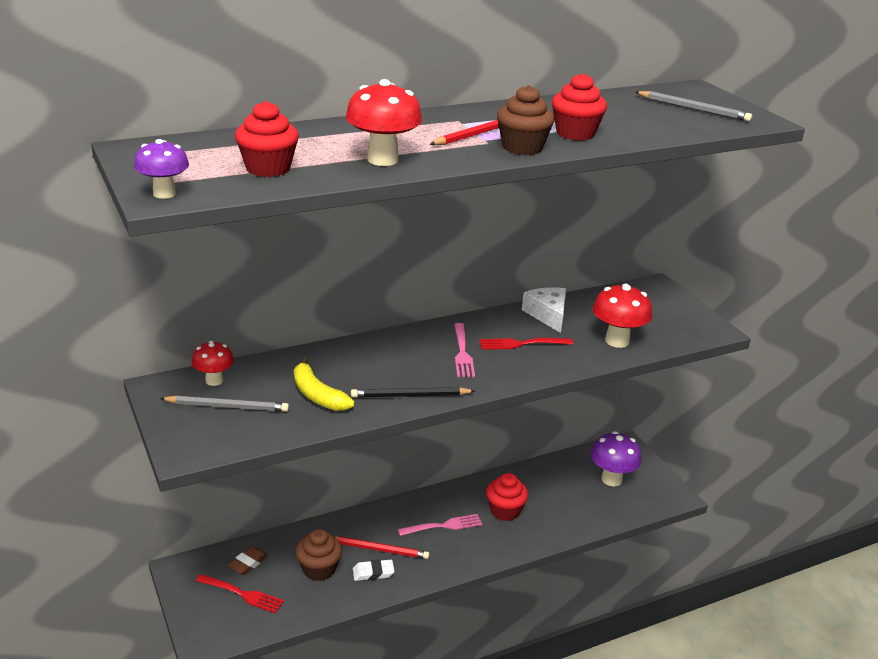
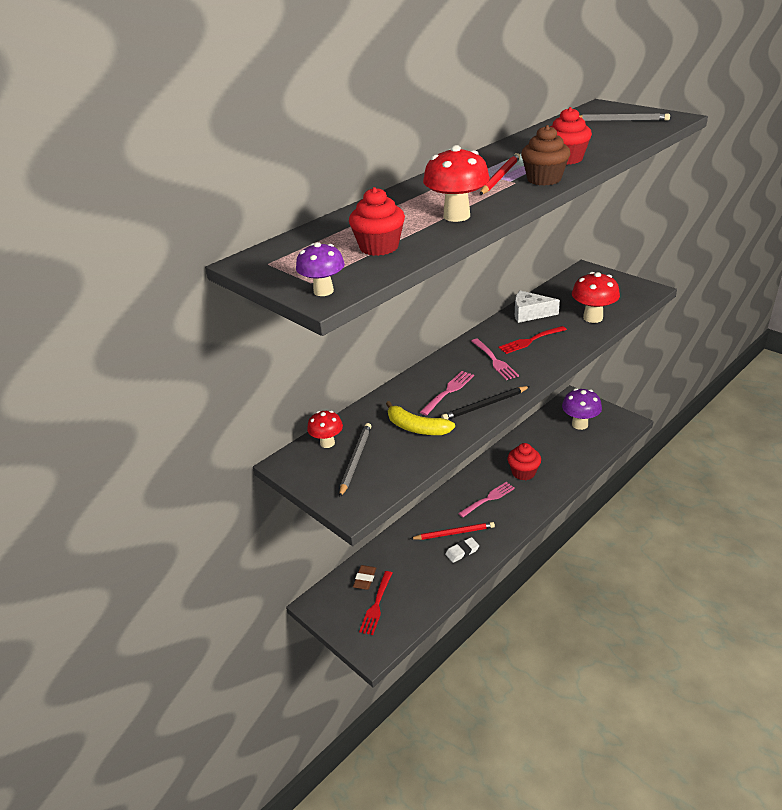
camera: 15 degrees left, 5 degrees up
(227, 406) = (355, 460): grey pencil -> grey pencil turned 60 degrees counterclockwise
(242, 594) = (376, 604): red fork -> red fork turned 105 degrees clockwise
(319, 569) = (421, 564): brown cupcake -> none
(383, 369) = (448, 392): none -> pink fork
(547, 315) = (530, 313): white cheese -> white cheese turned 45 degrees counterclockwise

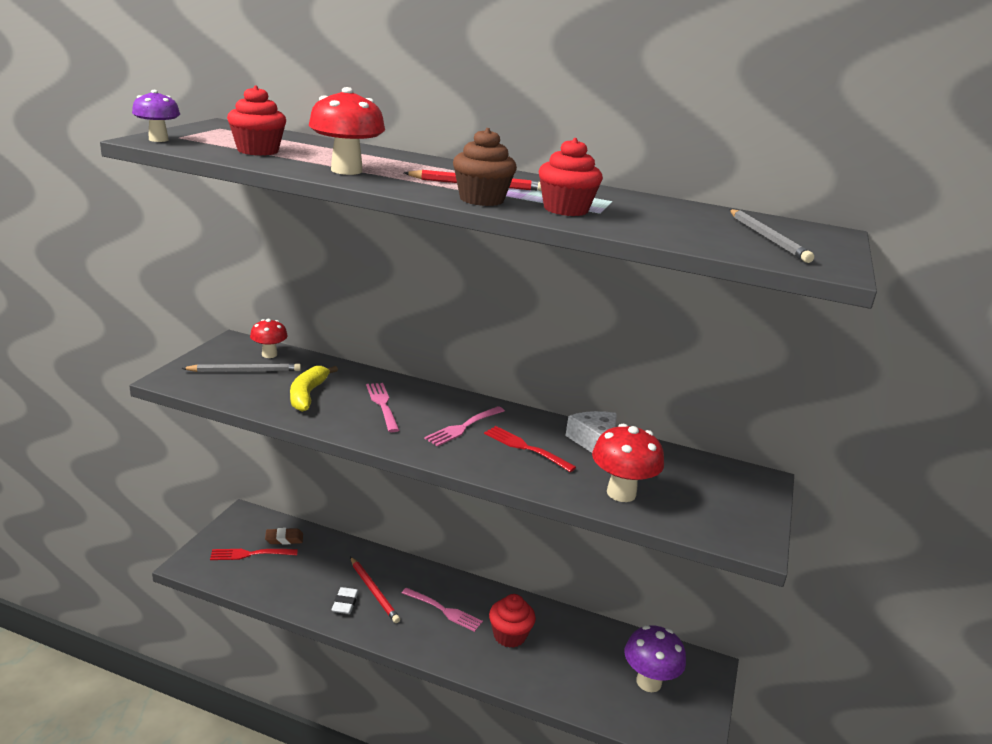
camera: 60 degrees right, 10 degrees down
(448, 392) = (383, 405): pink fork -> pink fork turned 120 degrees counterclockwise
(462, 552) = (345, 603): white eraser -> white eraser turned 60 degrees clockwise
(485, 405) = (364, 429): black pencil -> none

